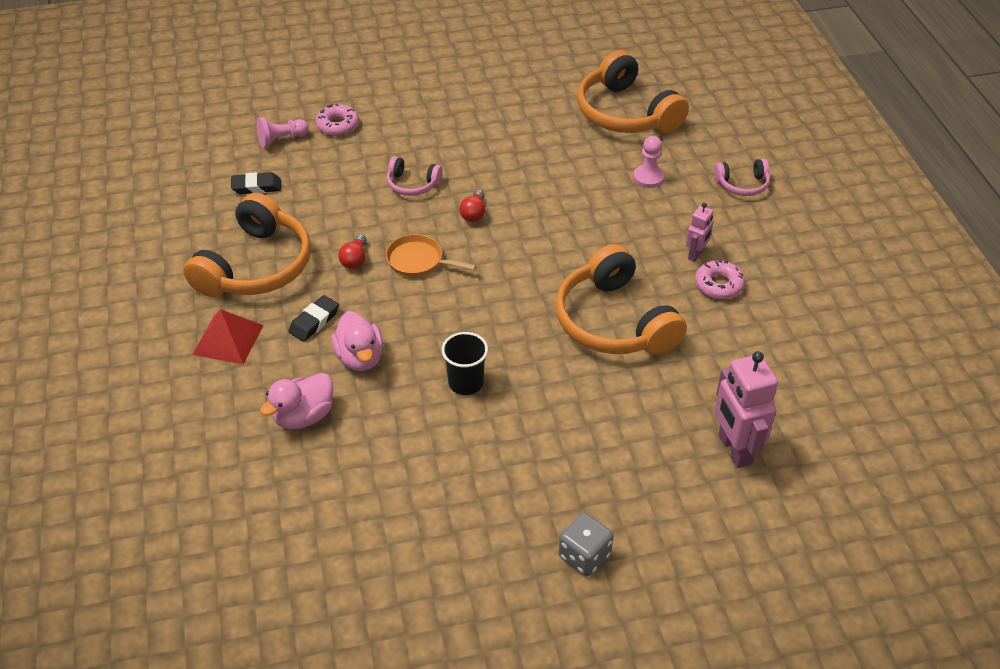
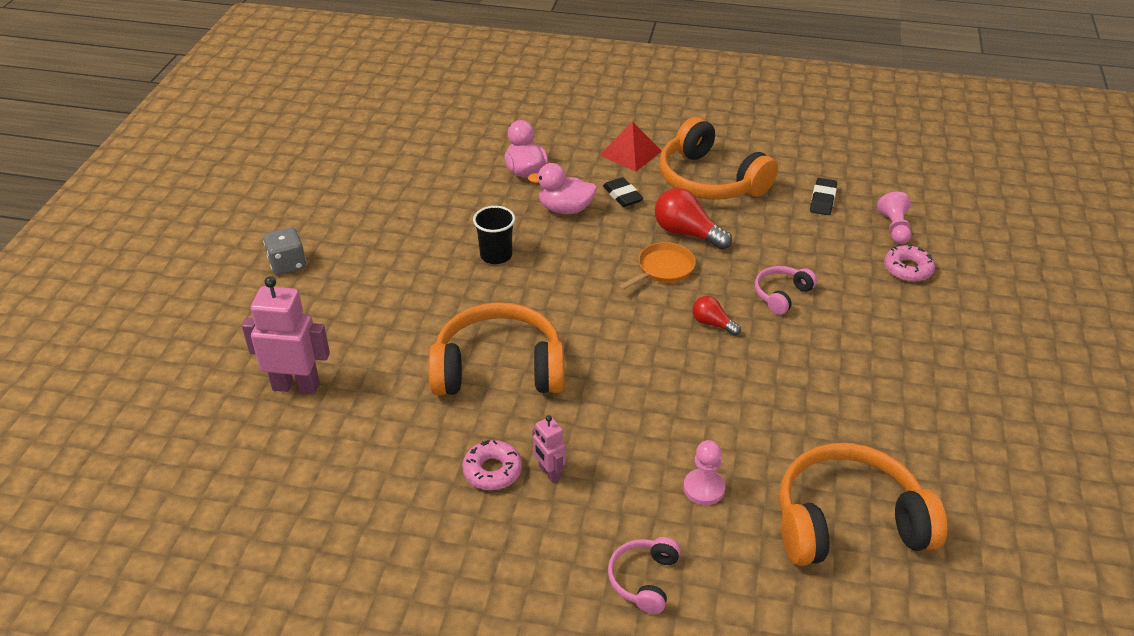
camera: 115 degrees right, 5 degrees down
(355, 259) = (687, 233): red light bulb -> red light bulb, size x1.74

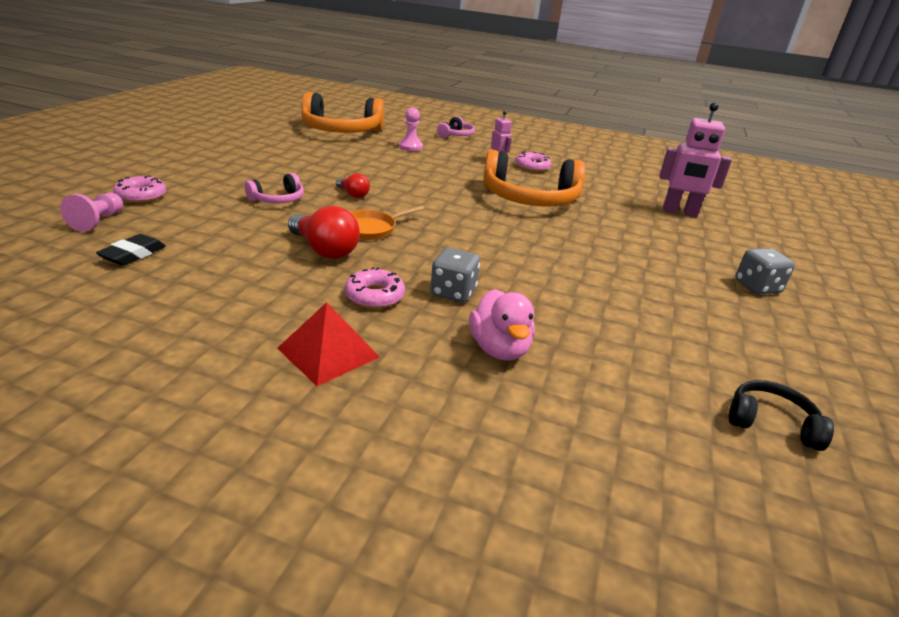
camera: 175 degrees left, 10 degrees down
(364, 153) = (771, 423): none -> black headphones
(496, 255) = (536, 262): black cup -> none
(565, 209) = (453, 292): pink duck -> grey dice
(622, 196) = (375, 296): black eraser -> pink donut
(709, 180) = (246, 296): orange headphones -> none

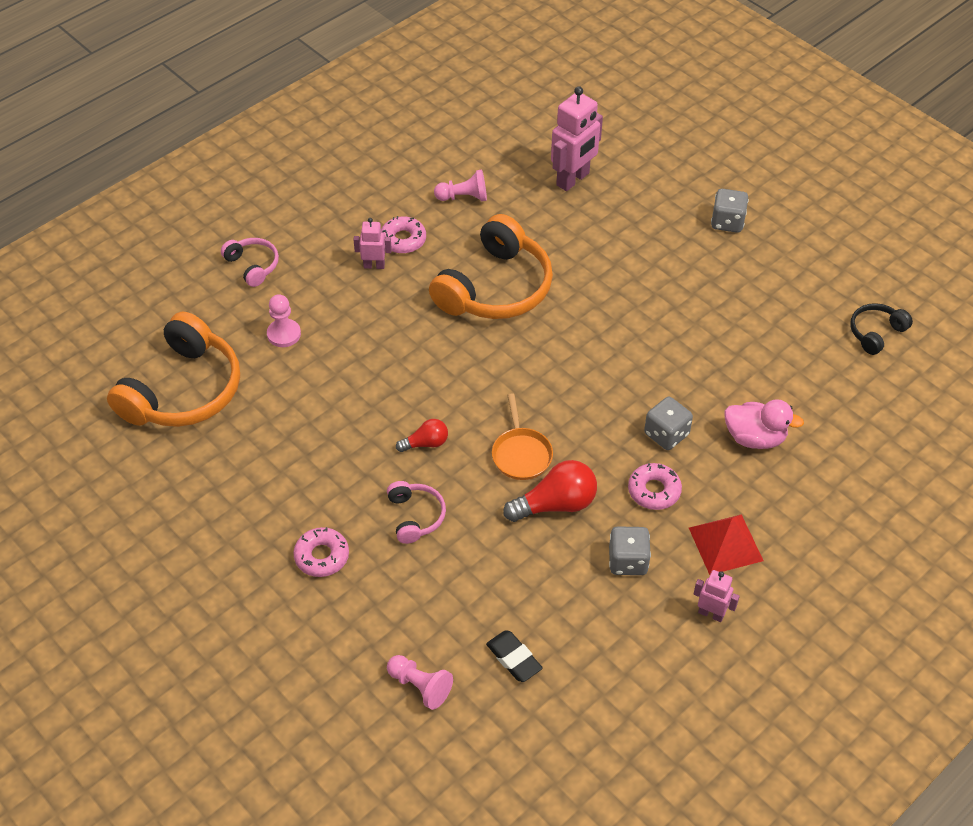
camera: 60 degrees left, 20 degrees up
(141, 196) = (359, 644): pink donut -> pink donut (322, 556)
(217, 358) = (711, 613): none -> pink robot
(273, 294) = (628, 561): none -> grey dice
(598, 179) = (463, 197): none -> pink pawn

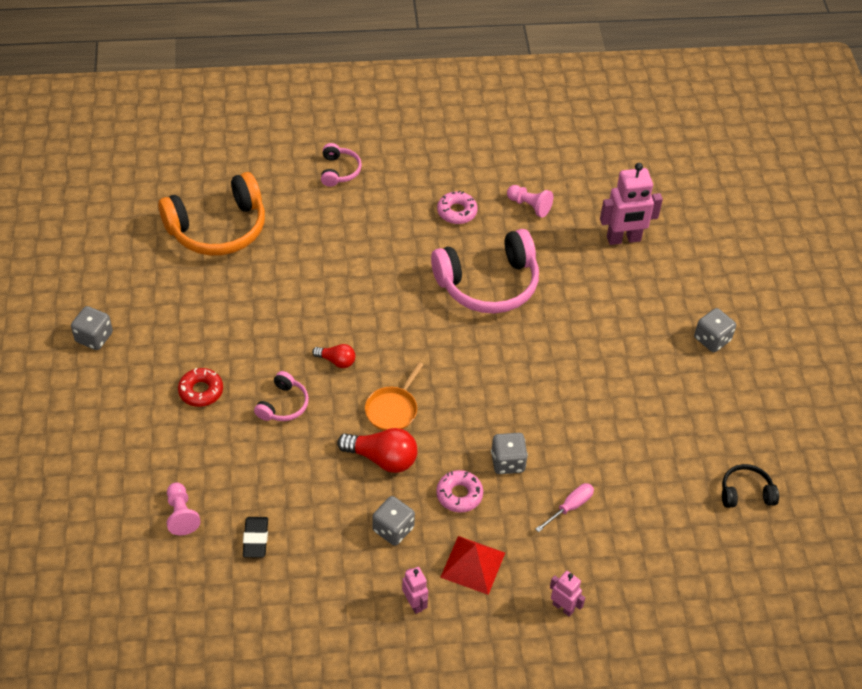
camera: 35 degrees right, 0 degrees up
(157, 576) = (94, 337): none -> grey dice
(284, 334) = (315, 230): pink pawn -> none
(322, 556) = (201, 391): pink donut -> red donut
(374, 265) = (419, 218): pink robot -> pink robot (563, 607)
(496, 288) = (488, 284): orange headphones -> pink headphones
(754, 438) = (570, 507): pink duck -> pink screwdriver

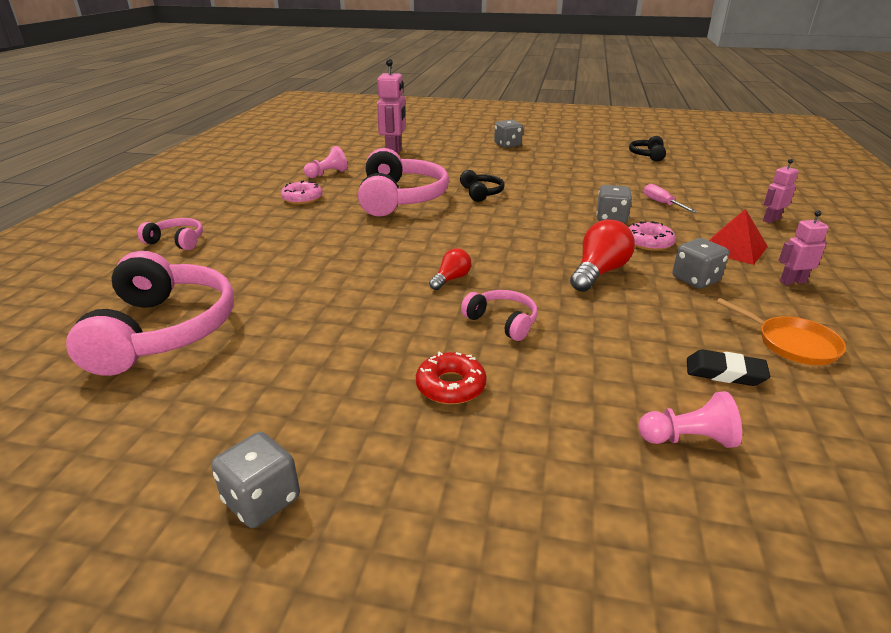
camera: 70 degrees left, 20 degrees down
(218, 228) = (164, 330): orange headphones -> pink headphones
(393, 409) = (533, 258): orange pan -> orange pan (791, 343)
(531, 345) = (481, 193): none -> black headphones

